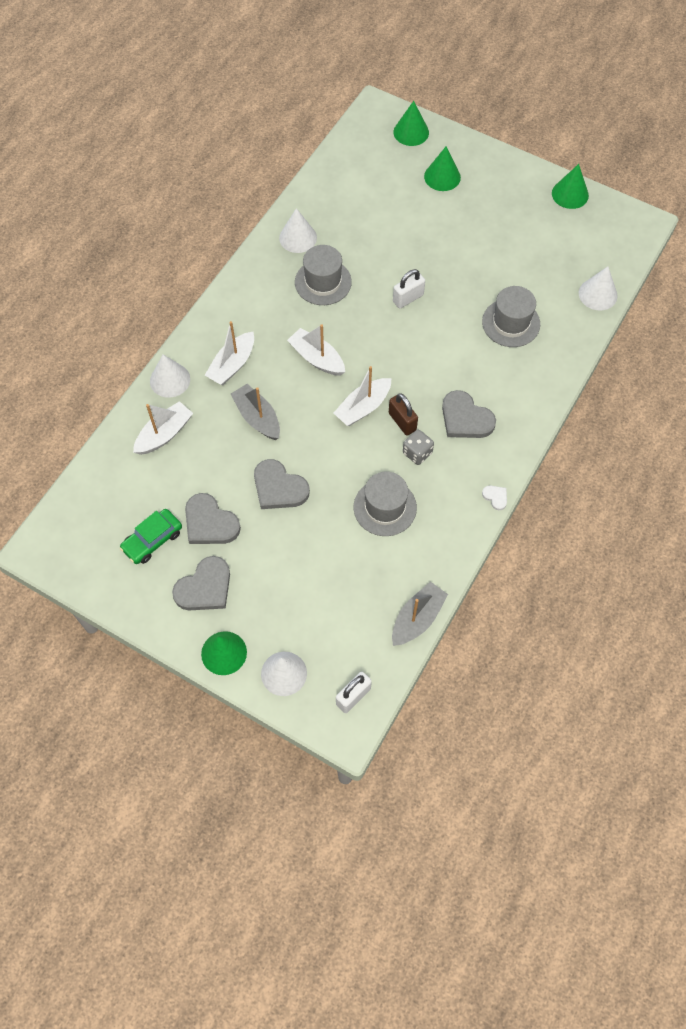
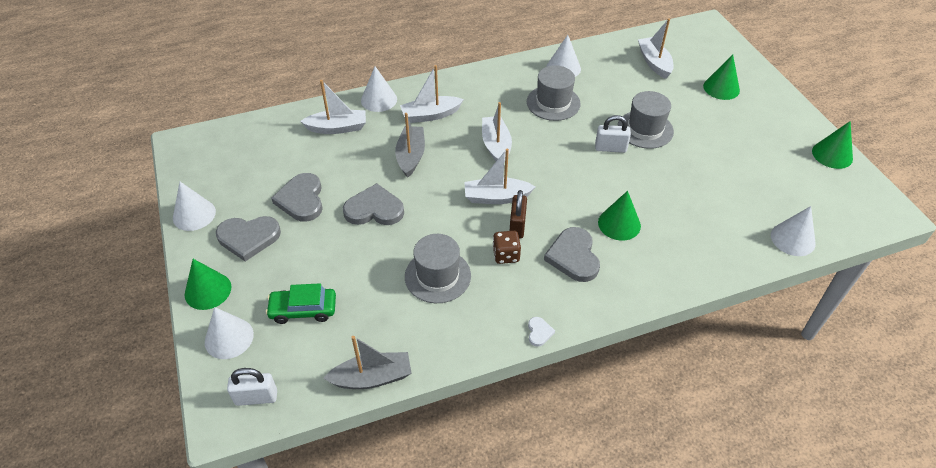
camera: 40 degrees right, 15 degrees down
(134, 603) = (194, 214): none -> white cone
(152, 540) = (253, 185): green car -> green car (303, 310)
(279, 487) = (374, 209): grey heart -> grey heart turned 105 degrees clockwise
(368, 182) = (654, 63): none -> white boat
(411, 132) = (722, 50): green cone -> green cone (619, 224)
(417, 453) = (506, 255): grey dice -> brown dice
(511, 323) = (685, 213): grey hat -> grey hat (645, 129)

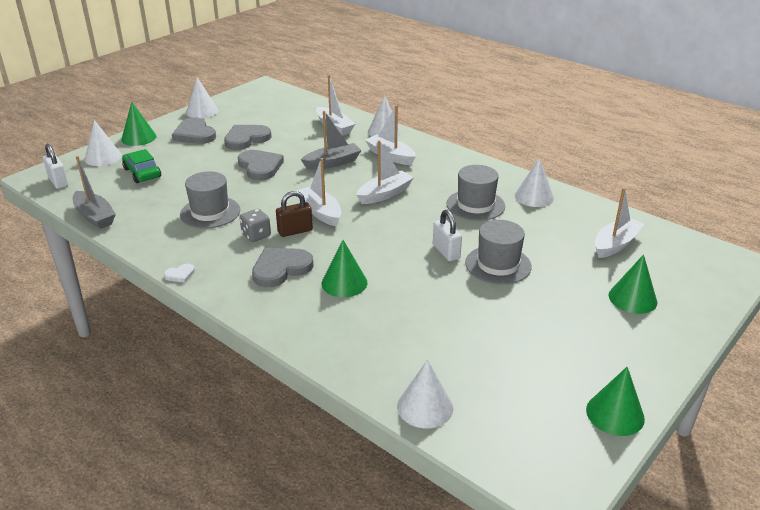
camera: 60 degrees right, 15 degrees down
(506, 255) = (256, 235): brown dice -> grey dice

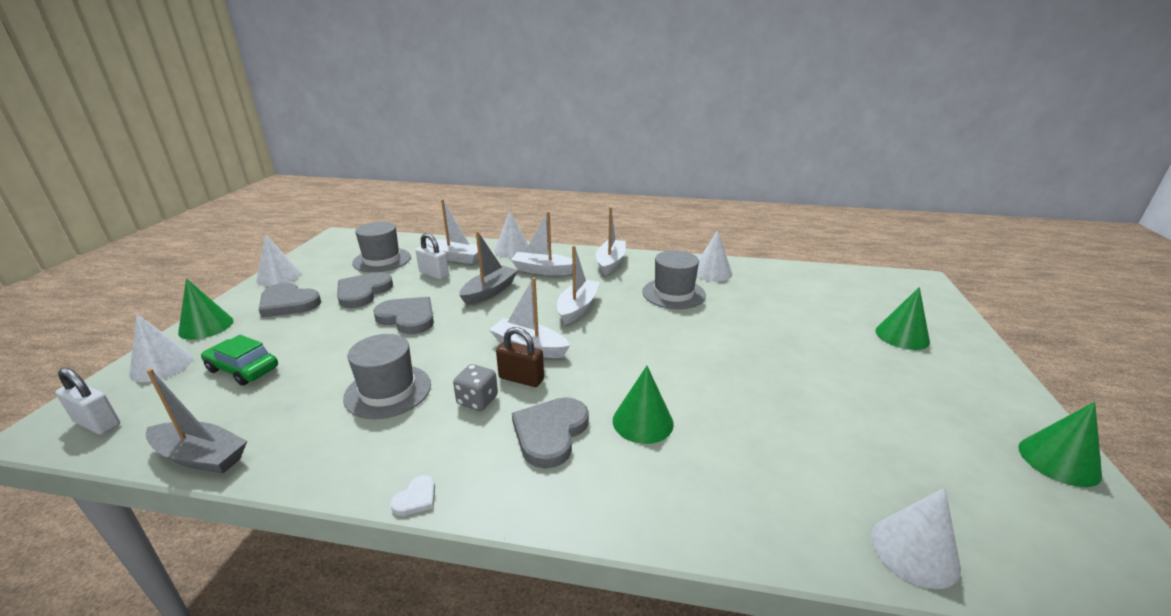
camera: 30 degrees left, 5 degrees down
(295, 231) = (521, 379): brown padlock -> brown padlock turned 75 degrees clockwise
(446, 252) = (702, 347): white padlock -> white padlock (434, 274)
(498, 265) = (763, 343): grey hat -> grey hat (382, 260)
(615, 244) = (824, 293): white boat -> white boat (610, 263)

